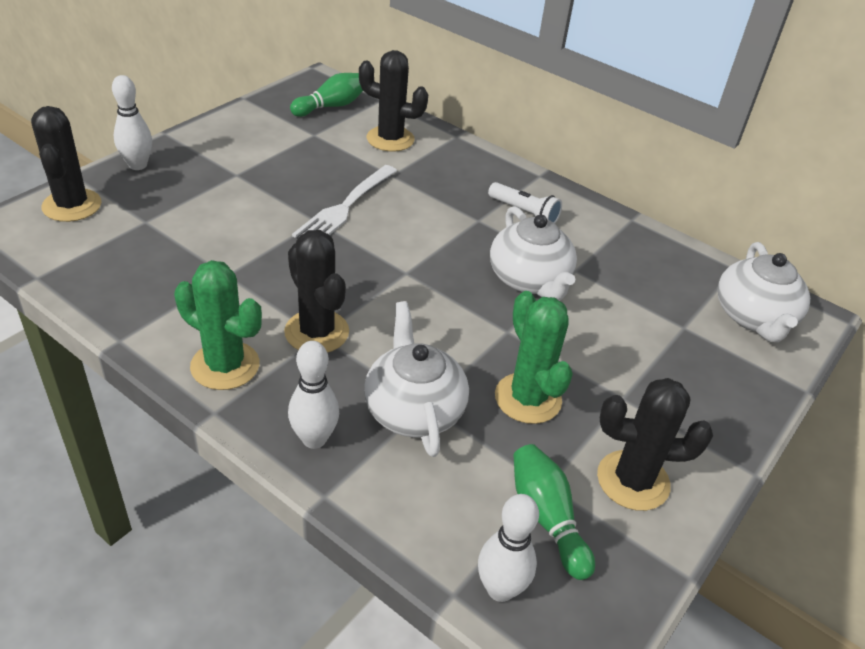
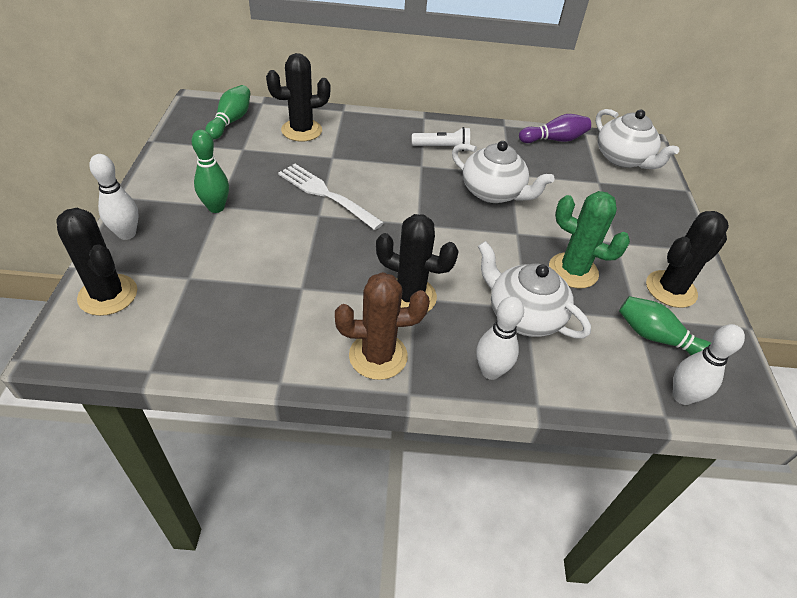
camera: 35 degrees left, 5 degrees up
(225, 366) = (378, 356): green cactus -> brown cactus
(232, 175) = (216, 207): none -> green bowling pin
(345, 206) = (327, 195): white fork -> white fork turned 135 degrees clockwise
(680, 259) = (554, 140): none -> purple bowling pin

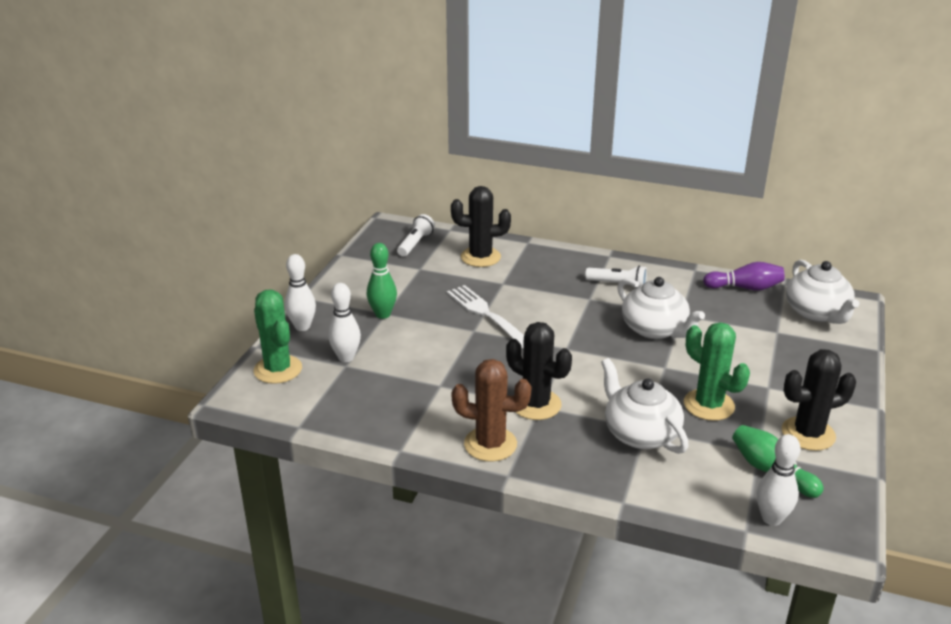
camera: 20 degrees right, 15 degrees down
(108, 295) = (278, 369): black cactus -> green cactus
(231, 121) = (415, 244): green bowling pin -> white flashlight
(490, 371) = (589, 471): white bowling pin -> white bowling pin (346, 357)

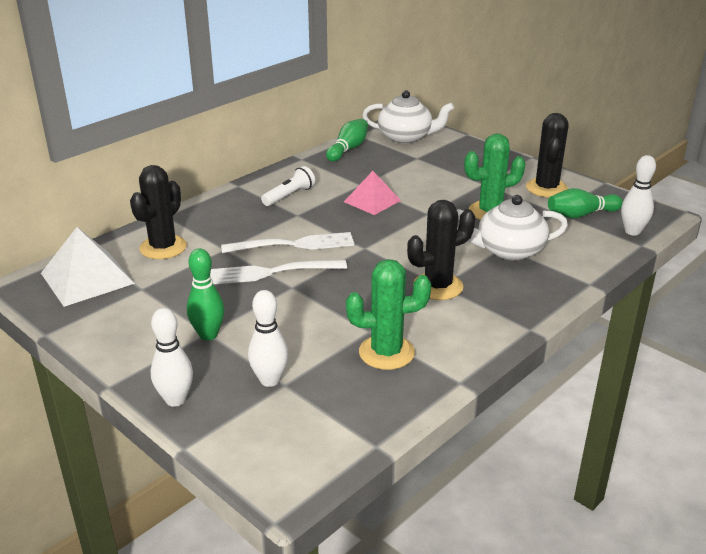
camera: 65 degrees left, 0 degrees up
(278, 369) = (250, 439): green cactus -> green cactus (386, 352)
(415, 244) = (87, 278): white flashlight -> white pyramid
(490, 444) = (481, 326): brown cactus -> none
(537, 311) = (293, 245): none -> white fork
(655, 329) = (372, 201): white teapot -> pink pyramid
(745, 288) = (348, 149): purple bowling pin -> green bowling pin

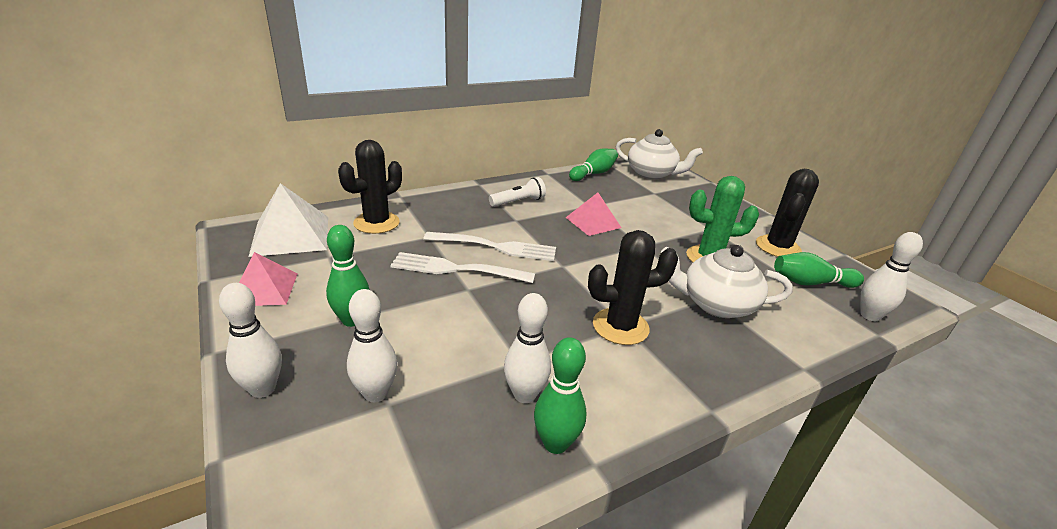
camera: 15 degrees right, 0 degrees up
(106, 330) = (264, 289): none -> pink pyramid
(386, 352) = (524, 394): green cactus -> white bowling pin
(426, 377) = (555, 443): none -> green bowling pin

